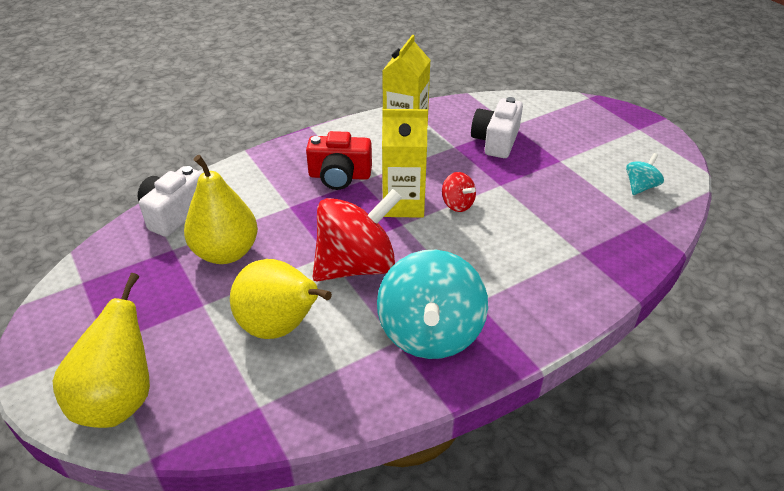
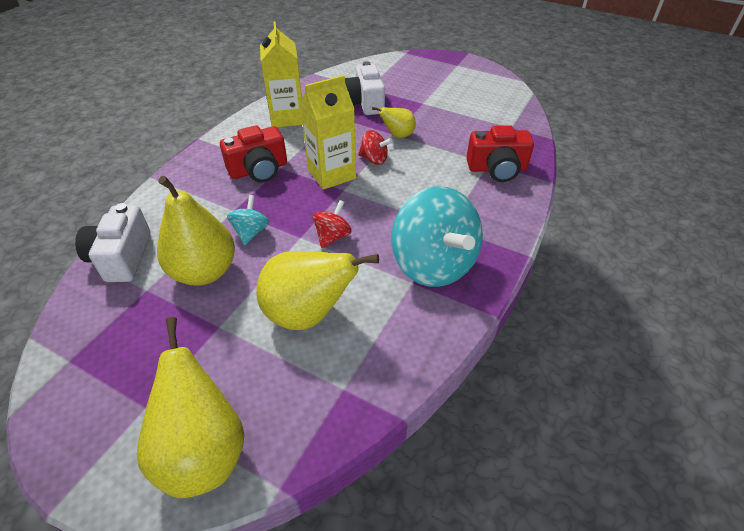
camera: 30 degrees left, 5 degrees up
(356, 266) = (332, 236): red spinning top -> red spinning top, size x0.46
(502, 187) = (397, 135): none -> yellow pear
(584, 262) = (497, 169): none -> red camera
(640, 187) = (490, 104): turquoise spinning top -> turquoise spinning top (251, 232)

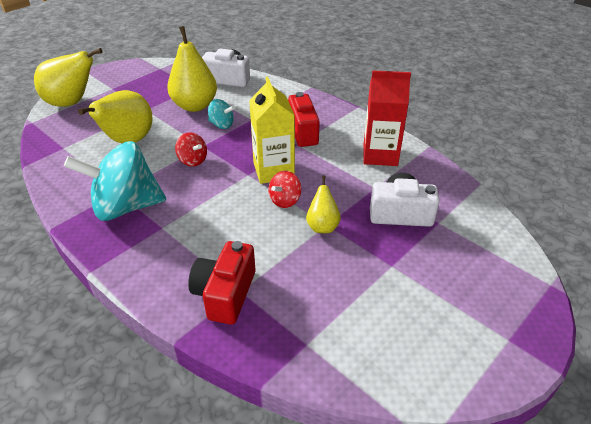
camera: 105 degrees right, 5 degrees down
(287, 117) = (380, 155): yellow carton -> red carton

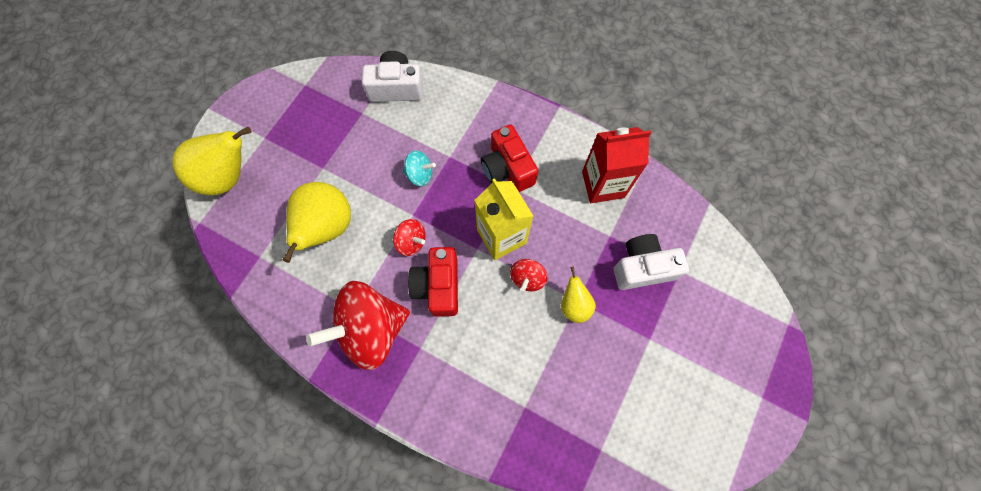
camera: 15 degrees left, 30 degrees up
(125, 207) = (371, 329): turquoise spinning top -> red spinning top
(195, 106) = (377, 148): yellow pear -> none
(225, 294) = (512, 415): red camera -> red camera (438, 286)

